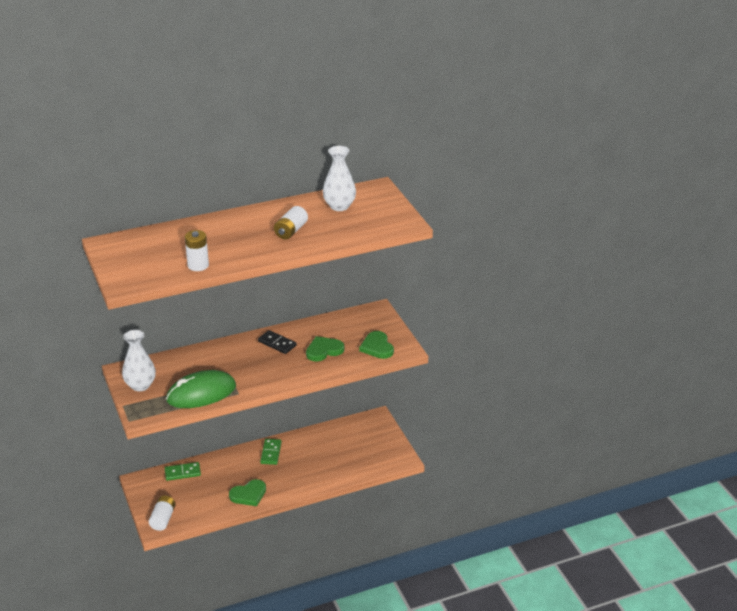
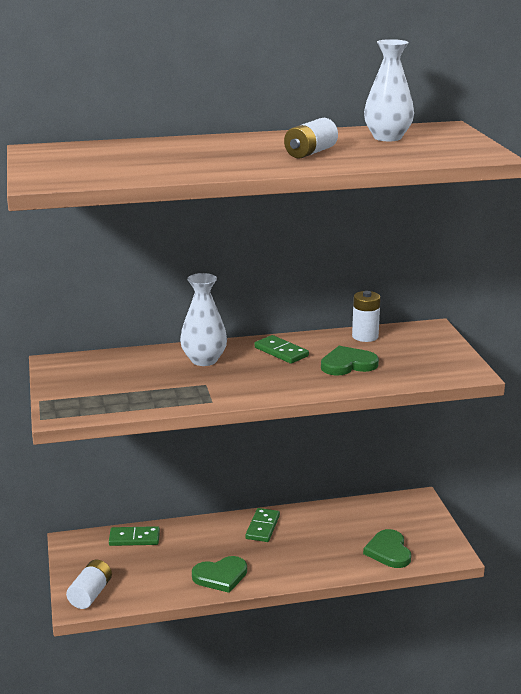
camera: 10 degrees right, 10 degrees down
(140, 385) = (73, 380): white vase -> white vase (204, 360)
(198, 265) = (160, 172): white battery -> white battery (365, 336)
(201, 393) = (157, 396): green mouse -> none
(277, 343) = (281, 352): black domino -> green domino
(377, 347) = (427, 367): green heart -> green heart (388, 551)

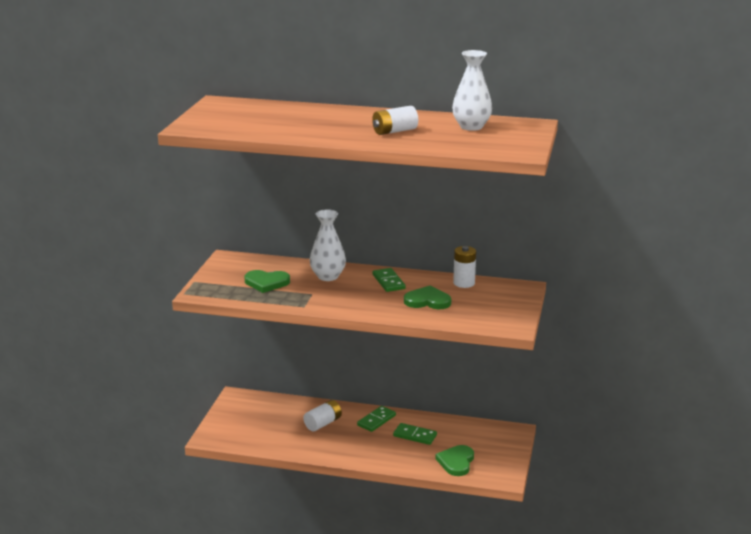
camera: 25 degrees right, 0 degrees up
(90, 594) = (222, 433): white battery -> white battery (323, 423)
(134, 538) = (279, 405): green domino -> green domino (415, 435)
(220, 576) = (318, 446): green heart -> green heart (266, 283)

